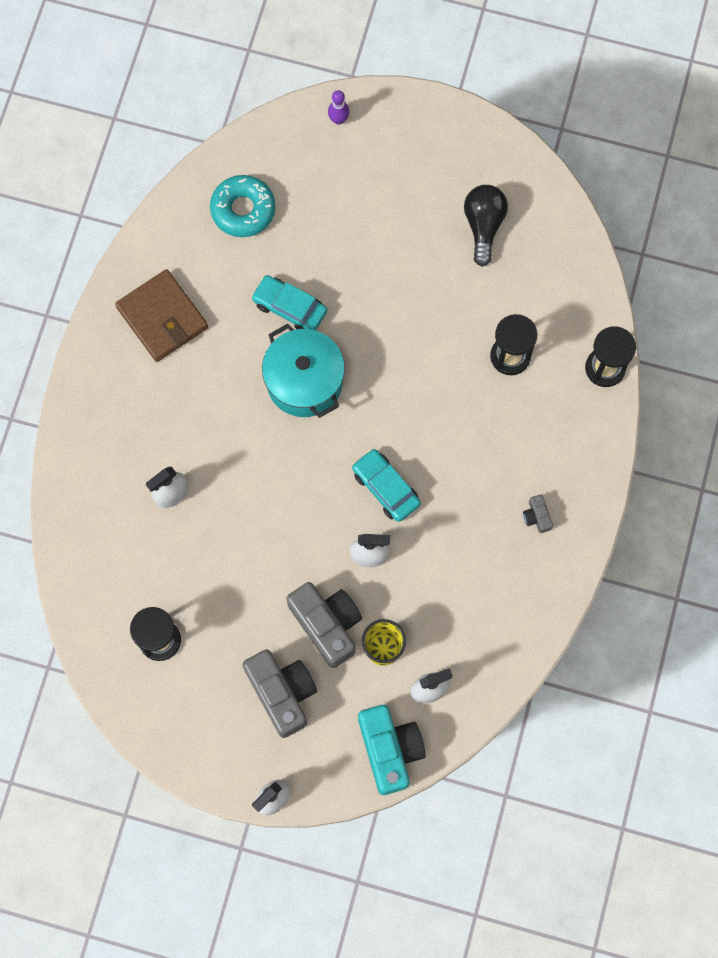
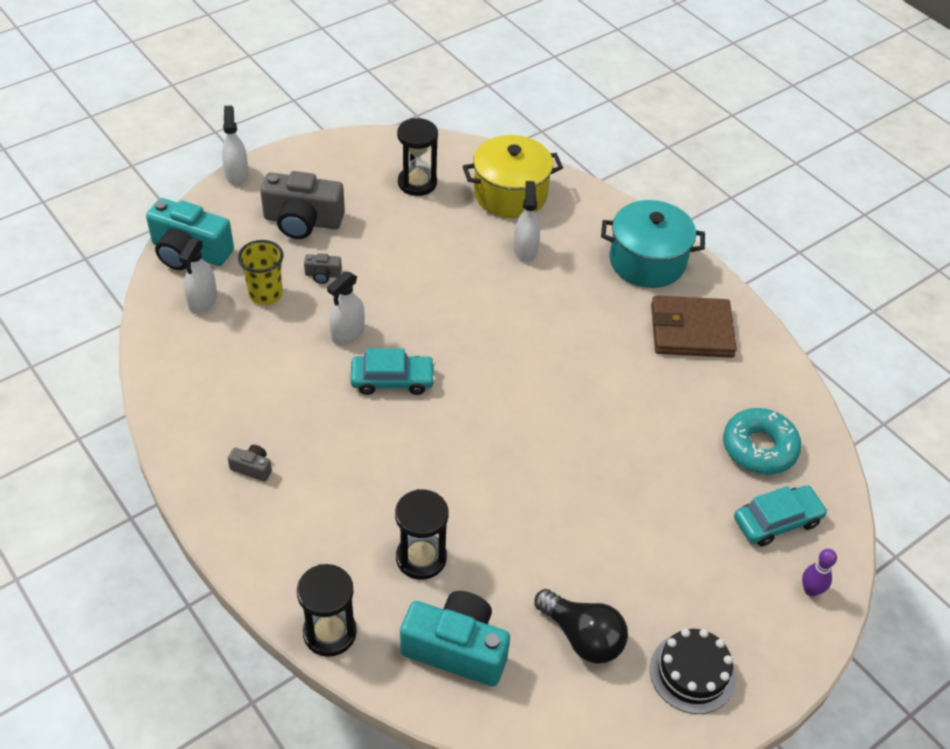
camera: 125 degrees right, 25 degrees down
(112, 554) = (510, 194): none -> yellow pot
(289, 307) = (626, 420): turquoise car -> turquoise car (777, 521)
(304, 381) = (544, 387): turquoise pot -> turquoise pot (647, 261)
(327, 624) = (323, 275): grey camera -> grey camera, size x0.44
(455, 152) = (692, 673): none -> black cake
(552, 289) = (456, 648): none -> turquoise camera

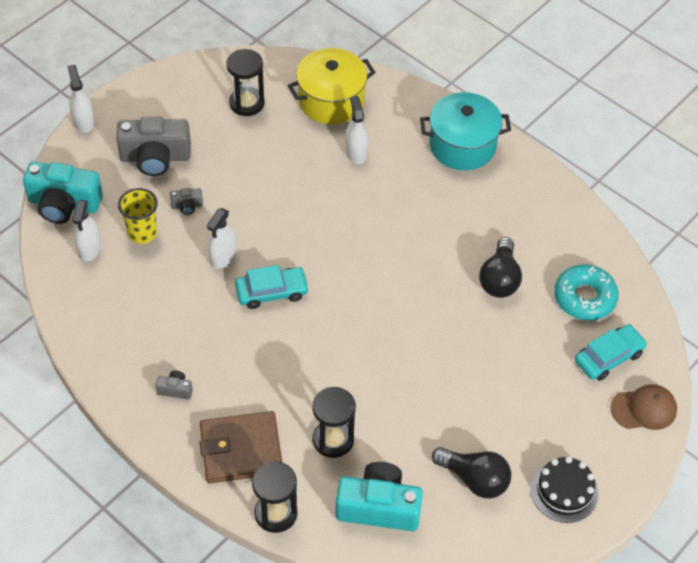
camera: 10 degrees left, 5 degrees up
(661, 410) = (499, 279): none -> black light bulb
(691, 330) = (511, 203): brown wallet -> brown wallet (241, 450)
(811, 590) = (644, 409): purple bowling pin -> brown cap

